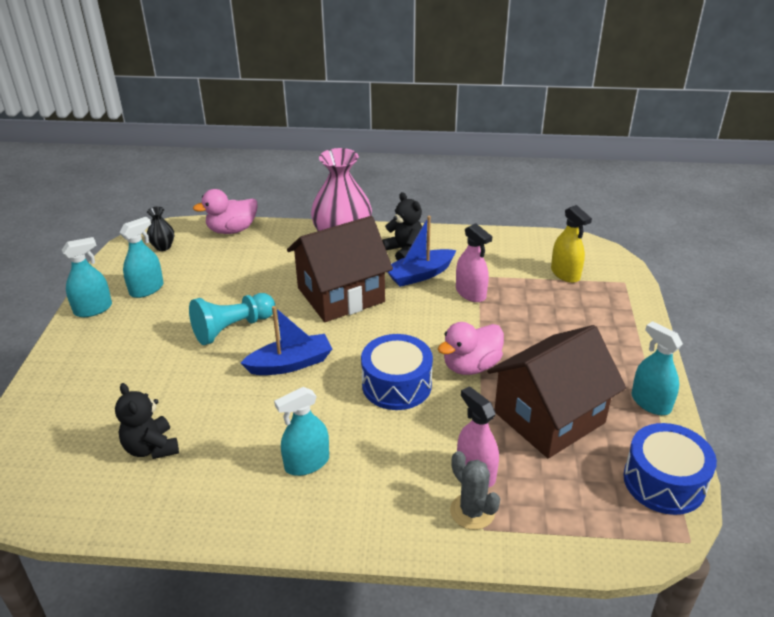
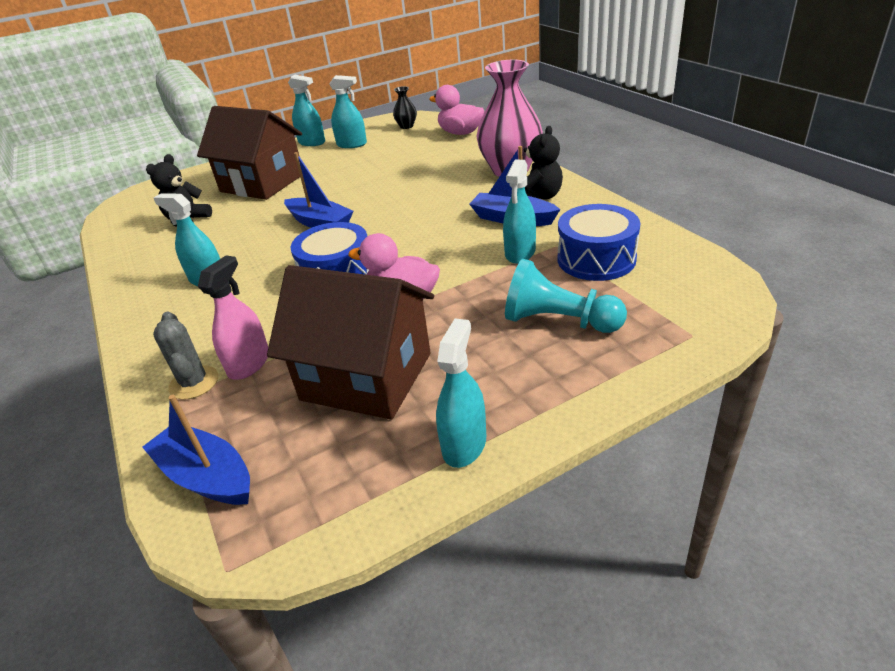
camera: 60 degrees right, 0 degrees up
(232, 328) = (340, 186): turquoise pawn -> turquoise pawn (558, 321)
(341, 295) = (433, 202): brown house -> brown house (262, 183)
(470, 293) = (520, 253): pink spray bottle -> turquoise spray bottle
(472, 511) = (194, 383): grey cactus -> grey cactus turned 45 degrees counterclockwise
(565, 273) = (641, 289): yellow spray bottle -> none
(595, 530) = (207, 476): none -> blue boat
(664, 482) = (321, 508): blue drum -> blue drum (596, 259)

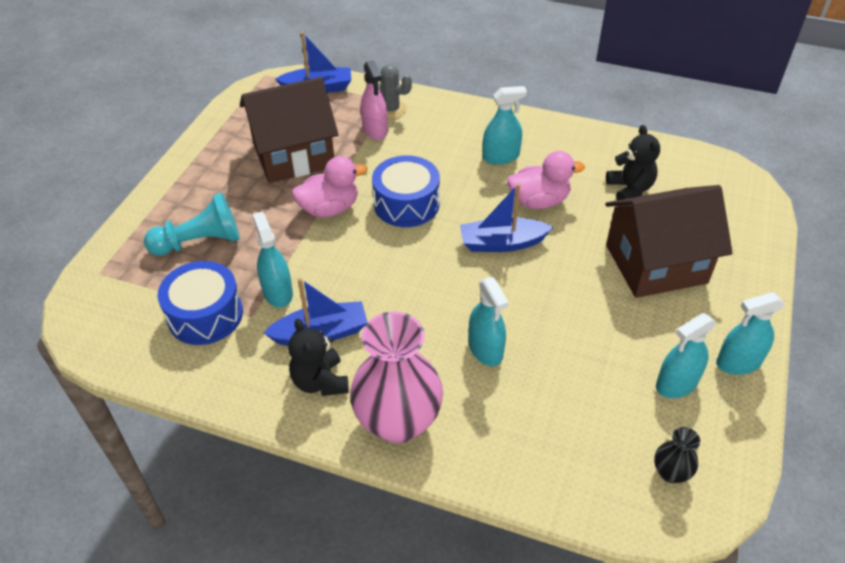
camera: 135 degrees right, 10 degrees up
(460, 133) = (563, 491): pink duck -> pink duck (539, 201)
(464, 444) = (204, 151): turquoise spray bottle -> turquoise spray bottle (485, 349)

